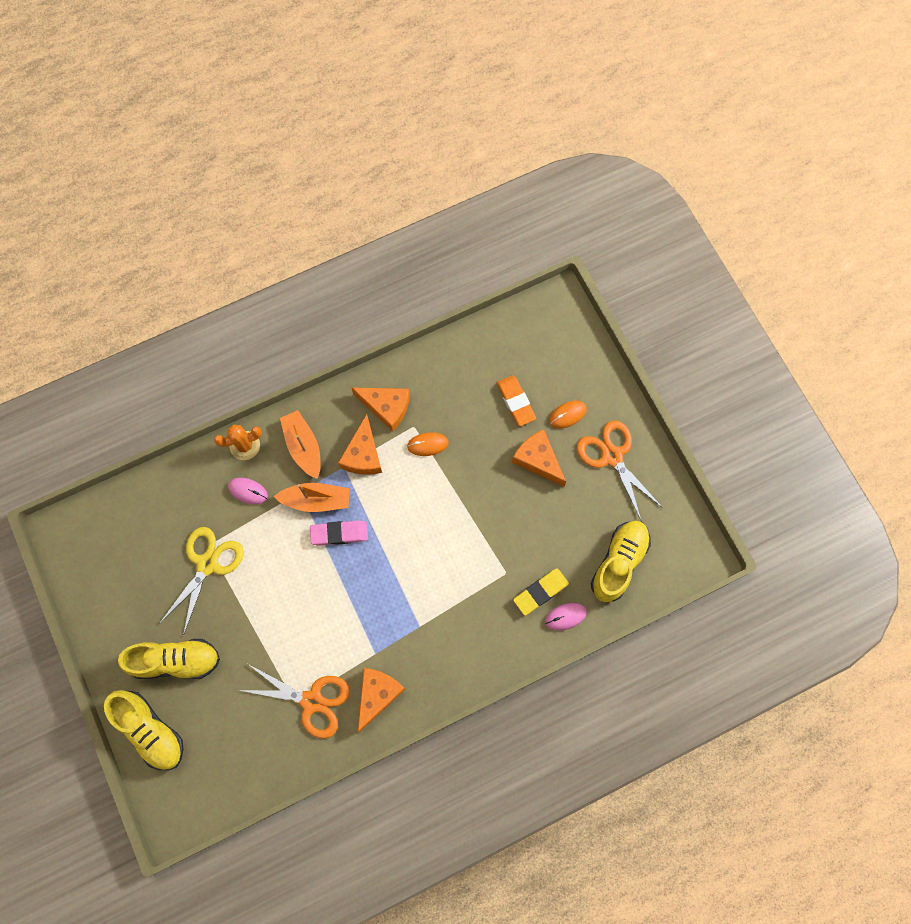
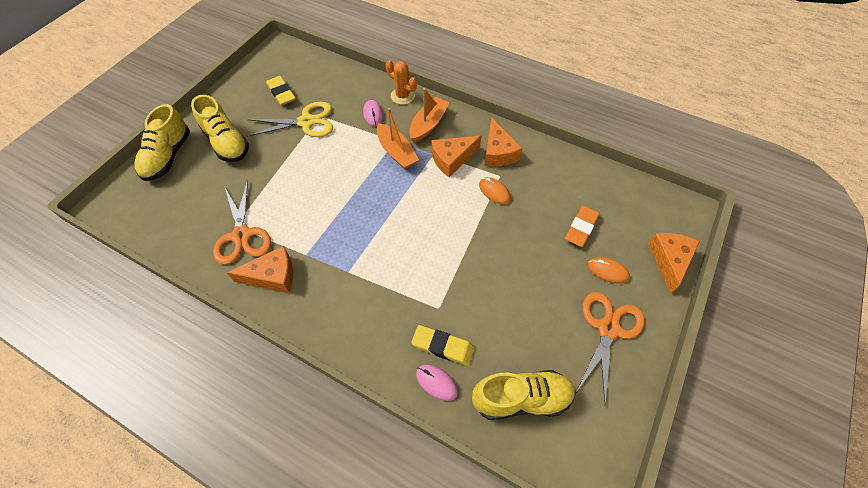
camera: 55 degrees right, 15 degrees down
(142, 567) = (281, 93): none -> yellow eraser
(339, 533) = (383, 179): pink eraser -> none
(538, 460) = (551, 272): orange cheese -> orange cheese (669, 260)

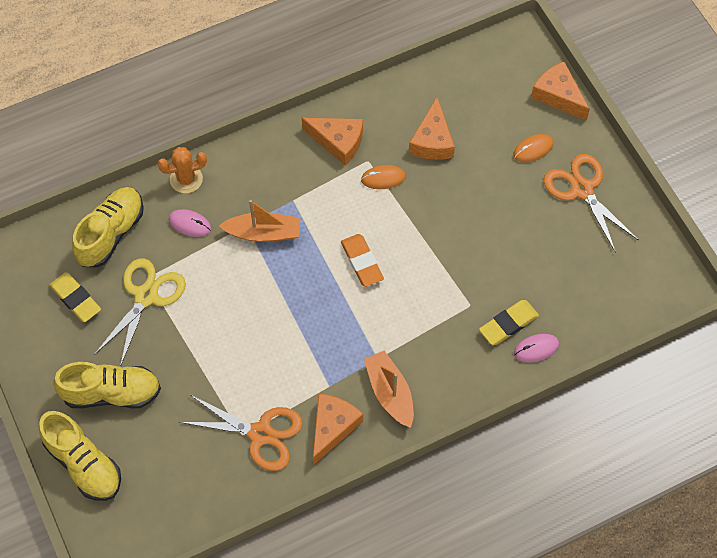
camera: 55 degrees left, 5 degrees up
(281, 93) = (75, 299): yellow eraser -> yellow eraser turned 45 degrees clockwise
(428, 124) = (249, 180): orange boat -> orange boat (390, 392)
(452, 159) = (314, 188): orange cheese -> orange cheese (432, 140)
(521, 398) = (592, 295): yellow shoe -> yellow shoe (111, 233)
(581, 228) = (477, 136): orange eraser -> orange eraser (361, 262)

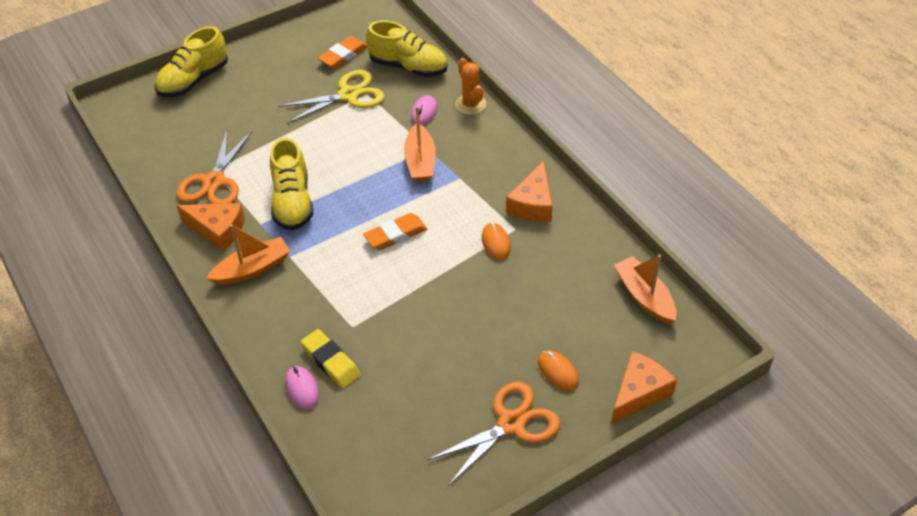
camera: 85 degrees right, 15 degrees down
(75, 299) = (343, 56): yellow eraser -> orange eraser
(111, 393) = (256, 87): yellow shoe -> yellow shoe (292, 202)
(146, 296) = (348, 95): yellow scissors -> yellow scissors turned 45 degrees counterclockwise
(432, 140) = (550, 279): orange cheese -> none
(459, 73) = (644, 296): none -> orange boat

